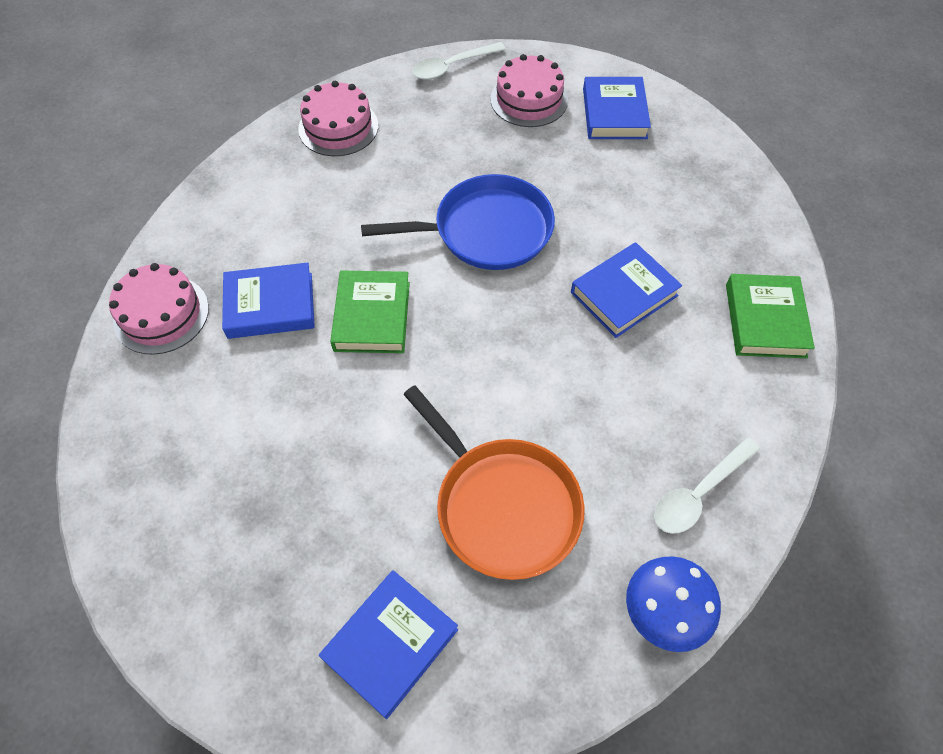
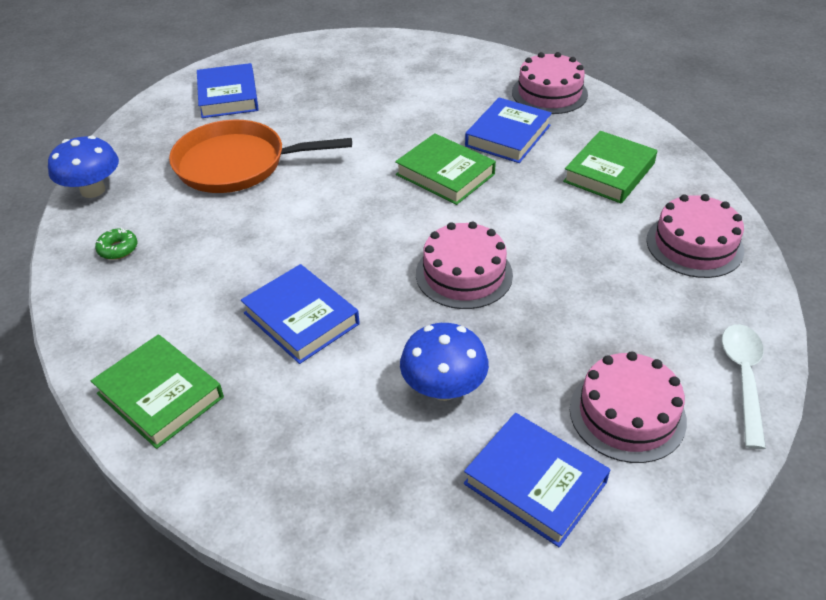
camera: 130 degrees right, 15 degrees down
(278, 209) = (609, 172): none -> green book
(487, 230) = (464, 274): blue pan -> pink cake
(596, 182) = (443, 388): none -> blue mushroom
(624, 294) = (301, 318): blue book -> blue book turned 45 degrees counterclockwise
(698, 493) = (118, 249): white spoon -> green donut

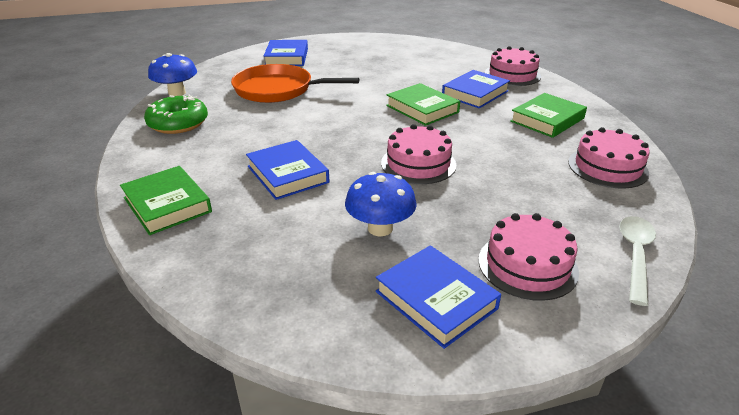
camera: 10 degrees right, 10 degrees down
(118, 249) = (178, 123): green donut -> green donut, size x2.07

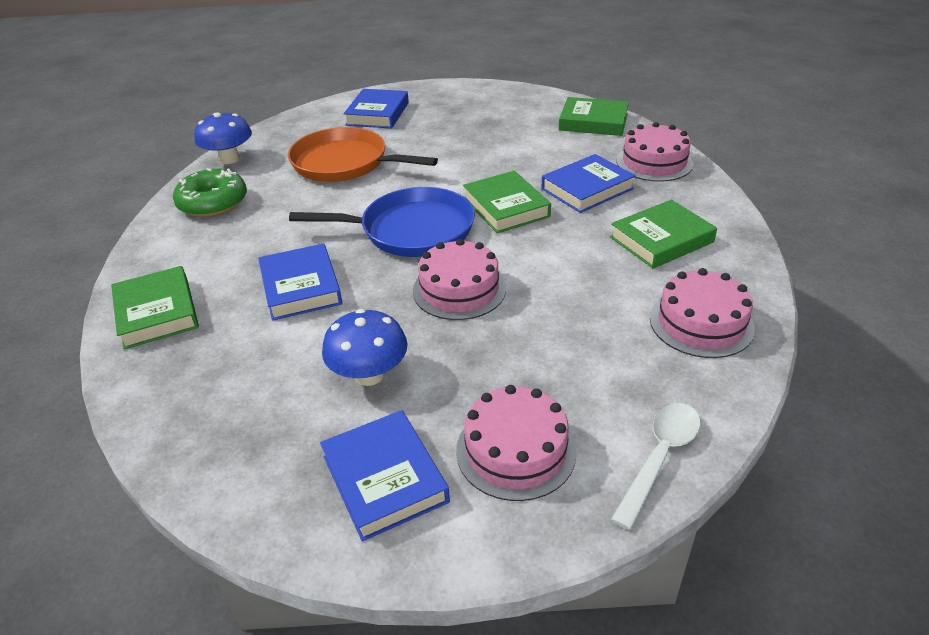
camera: 15 degrees right, 5 degrees up
(357, 129) = (411, 230): none -> blue pan
(454, 54) = (593, 122): none -> green book

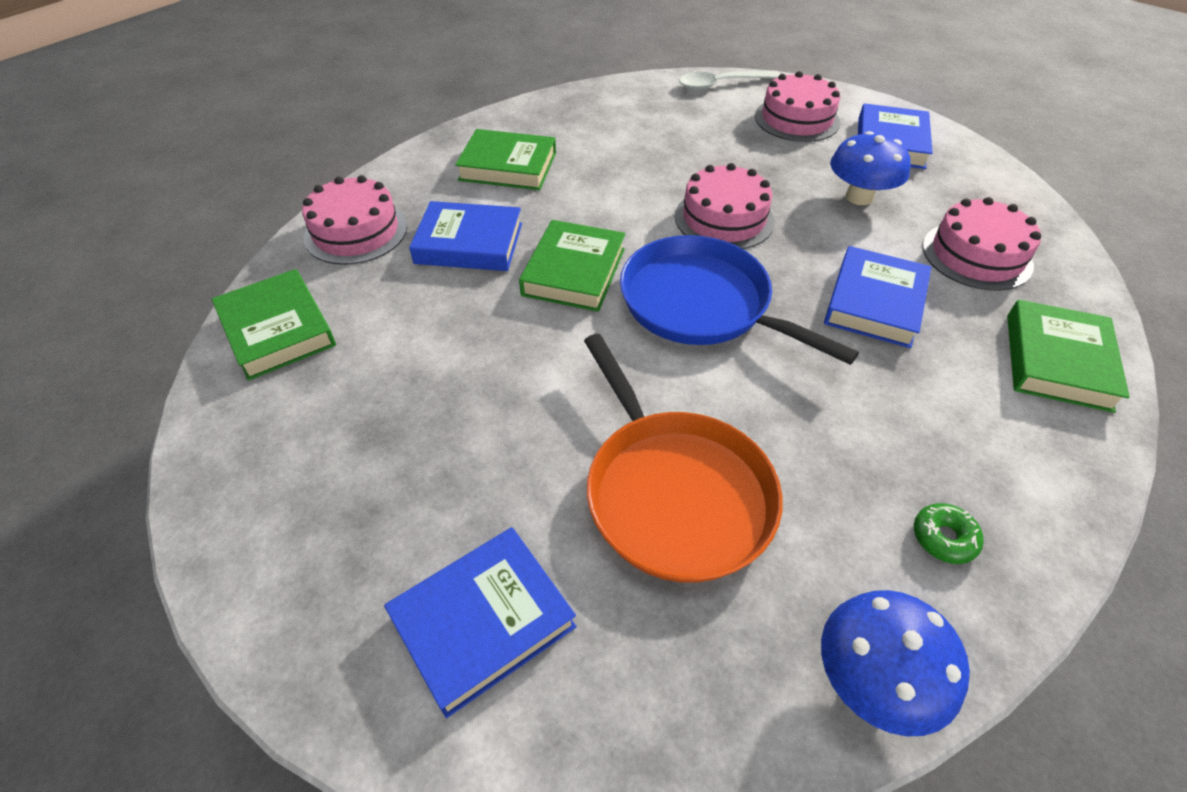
camera: 140 degrees left, 10 degrees up
(213, 203) = (943, 538): green donut -> green donut, size x0.48
(701, 323) = (591, 113): pink cake -> pink cake (976, 255)

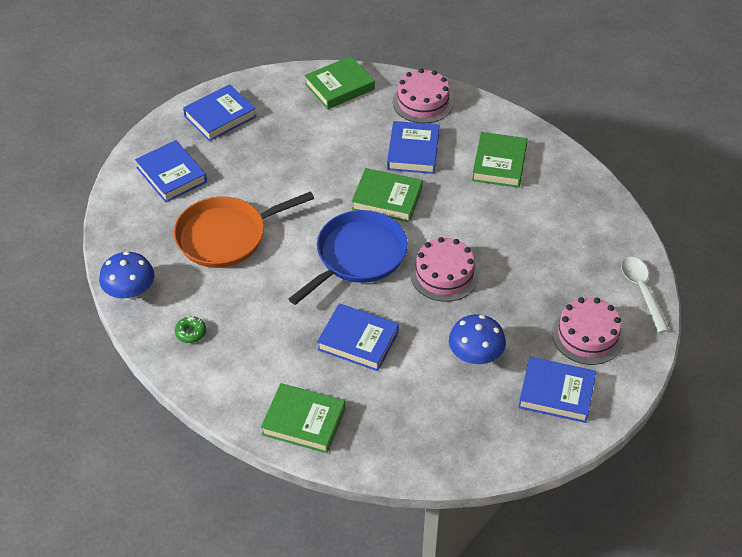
camera: 90 degrees right, 0 degrees up
(300, 529) = (220, 116): none -> blue book
(976, 255) = (407, 410): pink cake -> none

